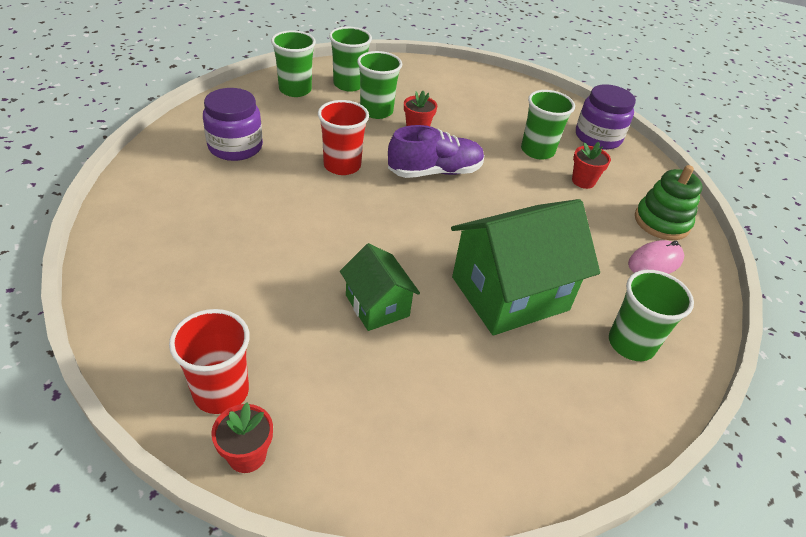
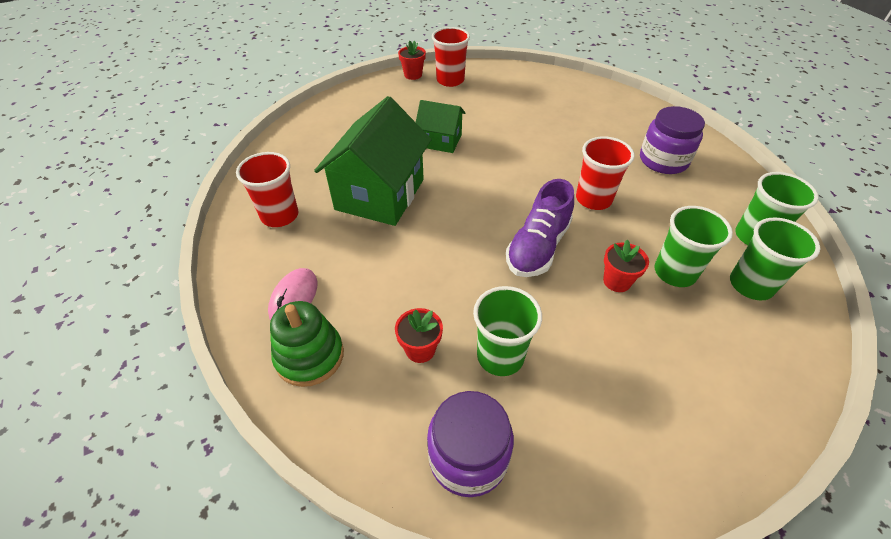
camera: 140 degrees right, 5 degrees up
(631, 344) = (280, 215): green cup -> red cup

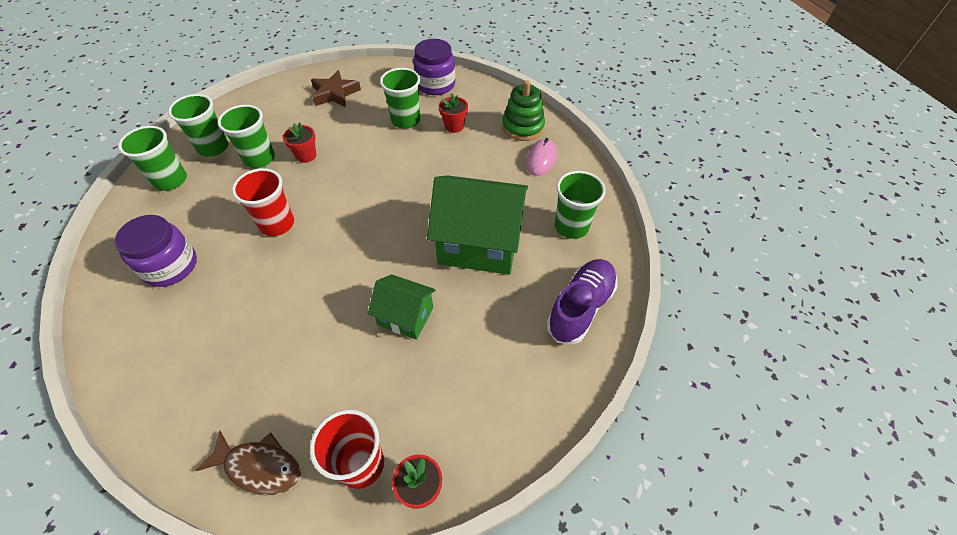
camera: 175 degrees left, 5 degrees up
(280, 215) = (571, 226): red cup -> green cup
(380, 194) = (479, 243): green house -> green house turned 75 degrees clockwise
(509, 77) = (259, 467): none -> brown fish
(538, 247) = (351, 183): purple shoe -> purple shoe (580, 308)
(649, 413) = (335, 93): none -> brown star

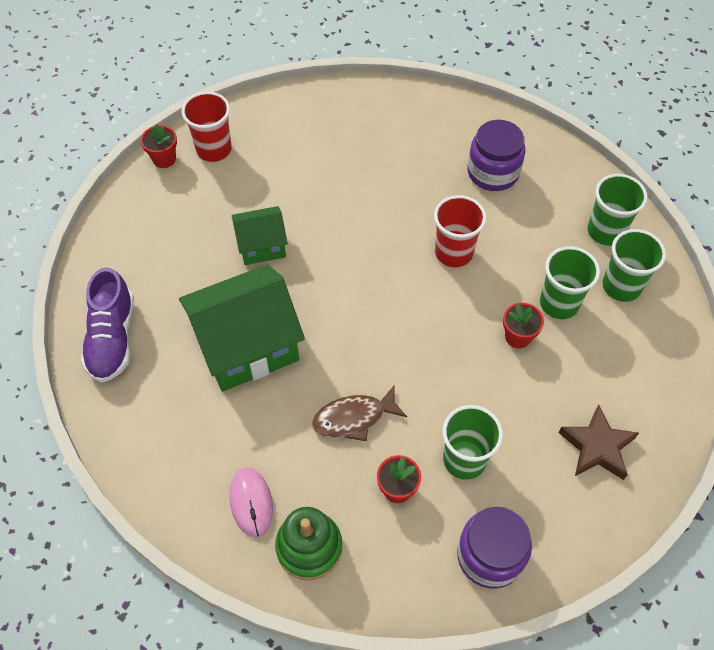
camera: 145 degrees right, 5 degrees up
(259, 467) = (277, 116): brown fish -> brown fish (354, 418)
(571, 226) = (163, 423): green cup -> none

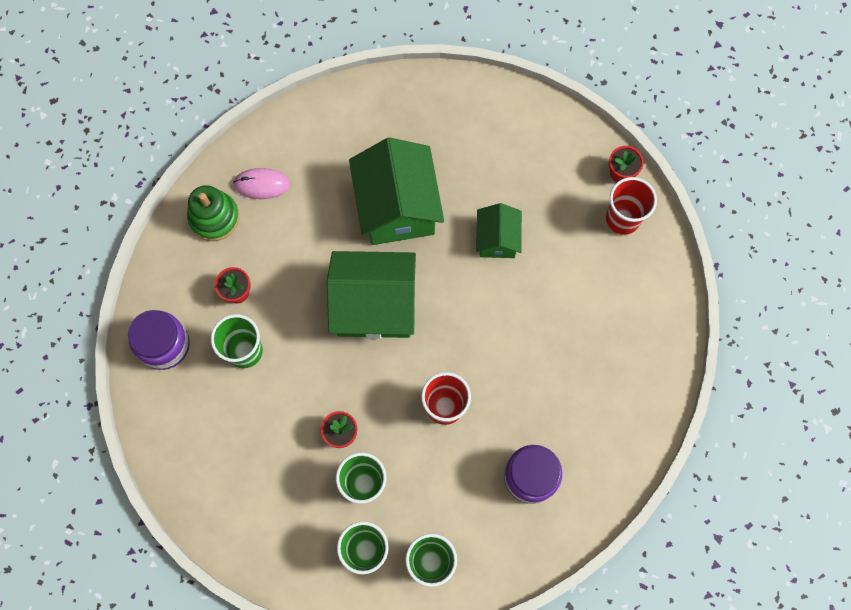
camera: 105 degrees right, 15 degrees up
(112, 338) = (434, 106): purple shoe -> none
(354, 418) = (306, 275): brown fish -> none
(368, 340) = (375, 305): none -> green house
(597, 447) = (221, 462): brown star -> none

